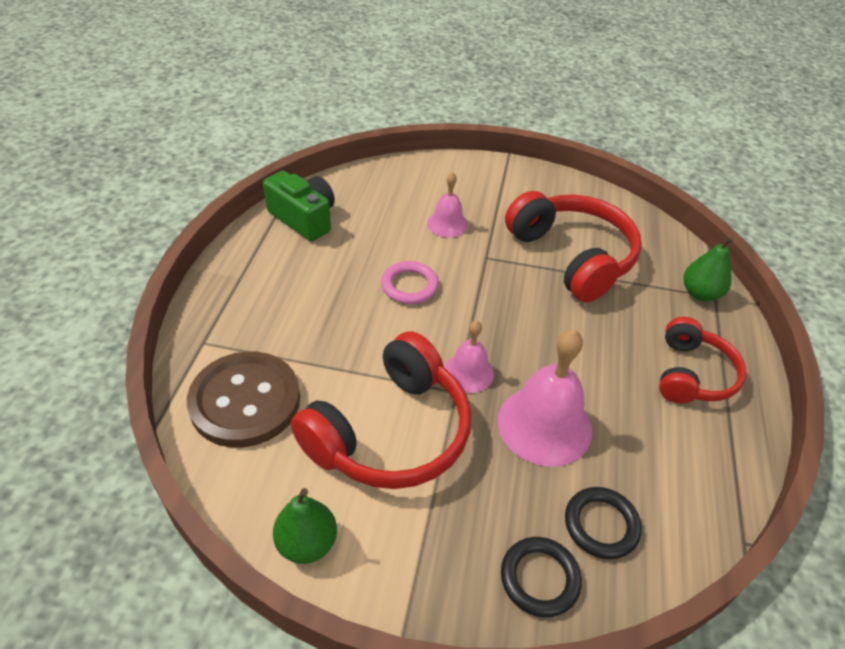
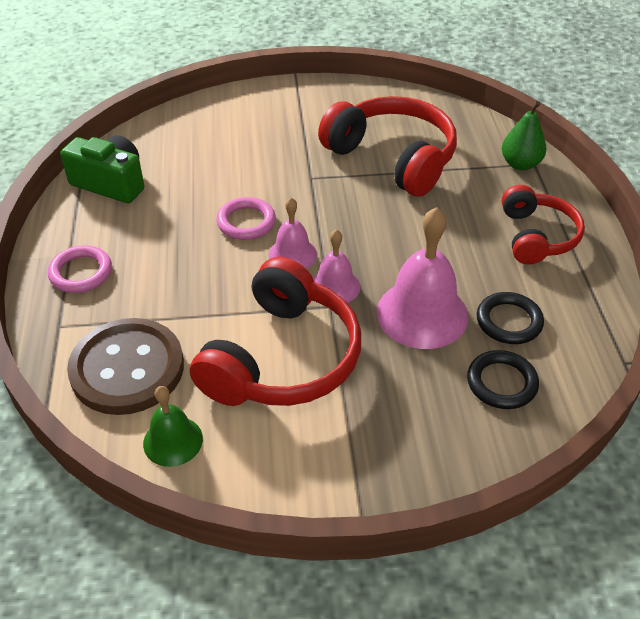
camera: 15 degrees left, 0 degrees up
(243, 296) = (81, 273): none -> pink ring
(256, 487) = (173, 441): none -> green bell
(307, 543) = (243, 474): green pear -> none
(447, 224) = (260, 155): pink bell -> pink bell (292, 254)
(539, 578) = (464, 441): black ring -> black ring (509, 321)

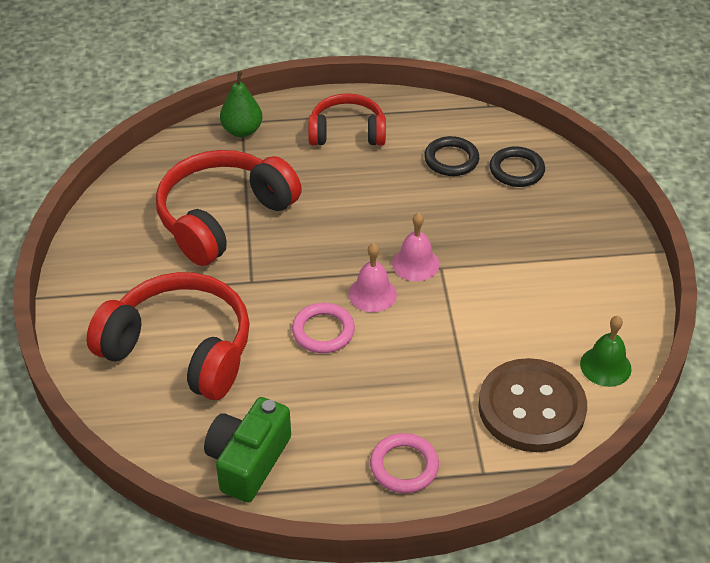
camera: 90 degrees left, 0 degrees up
(282, 358) = (506, 298): red headphones -> red headphones (180, 349)
(422, 314) = (446, 209): pink bell -> none

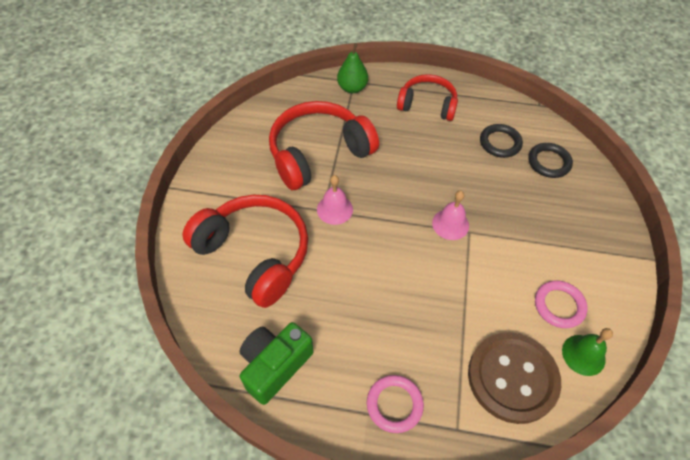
camera: 15 degrees right, 10 degrees up
(323, 331) = (364, 265): pink ring -> pink ring (559, 305)
(372, 294) = (410, 242): pink bell -> pink bell (334, 209)

